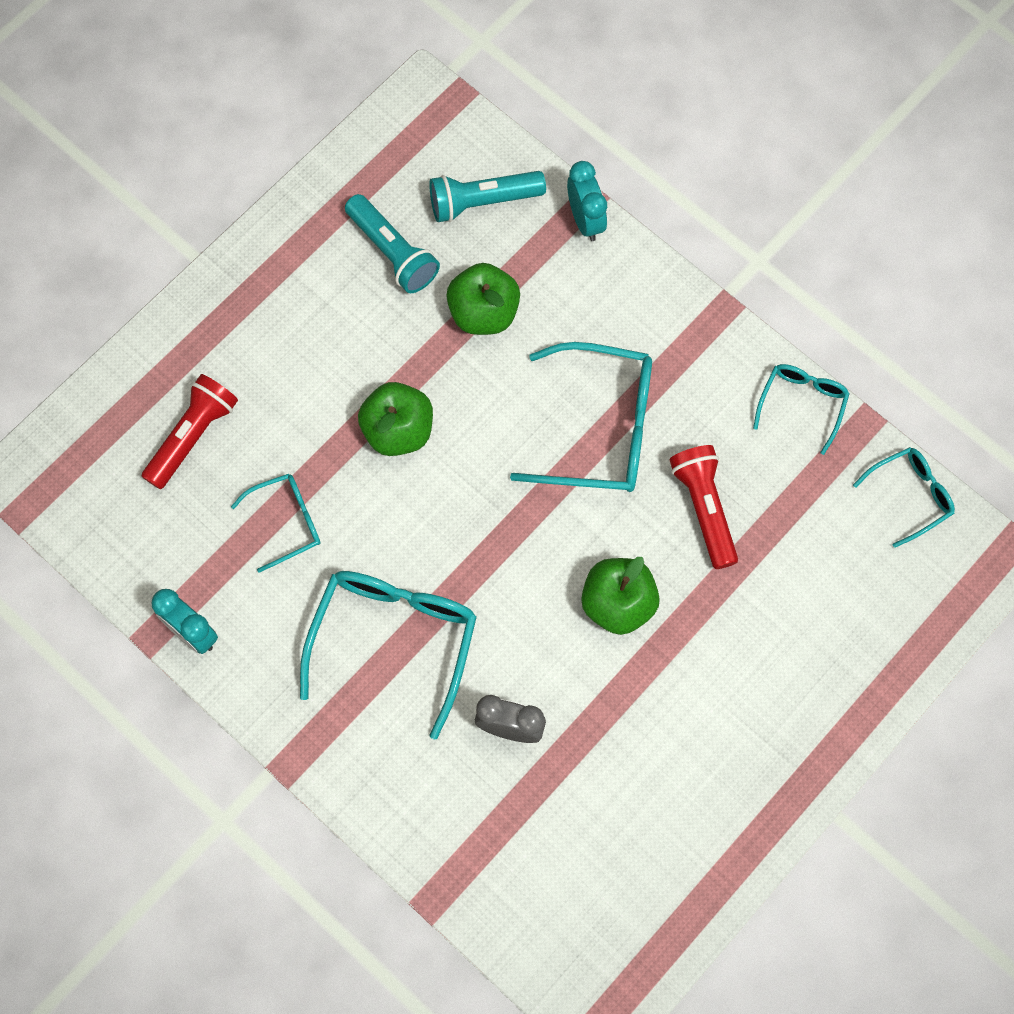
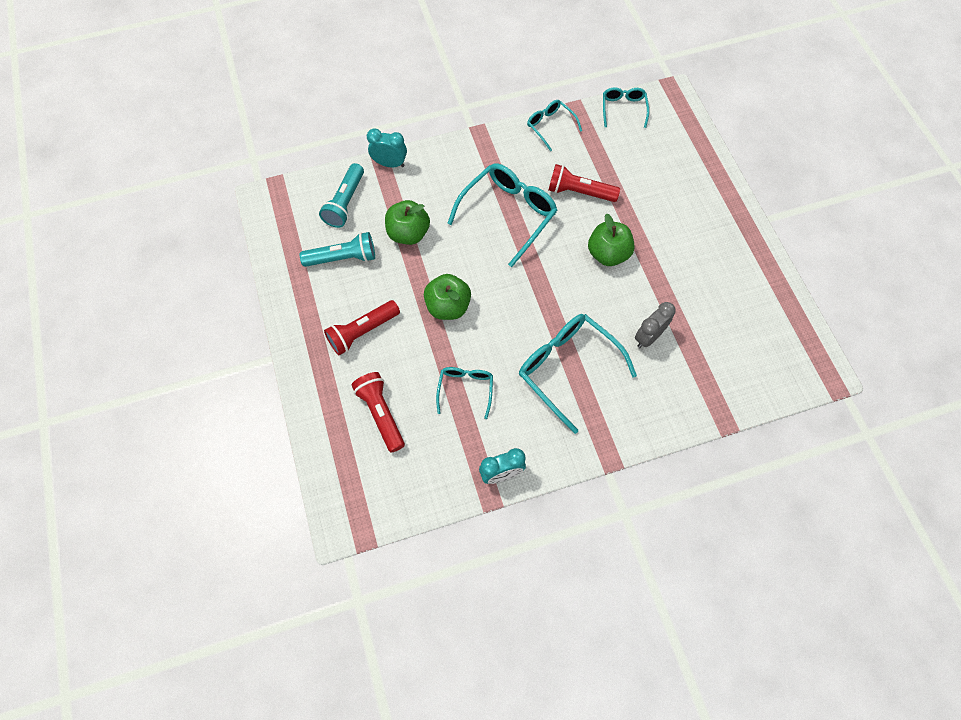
camera: 60 degrees left, 5 degrees down
(296, 344) = (362, 332): none -> red flashlight

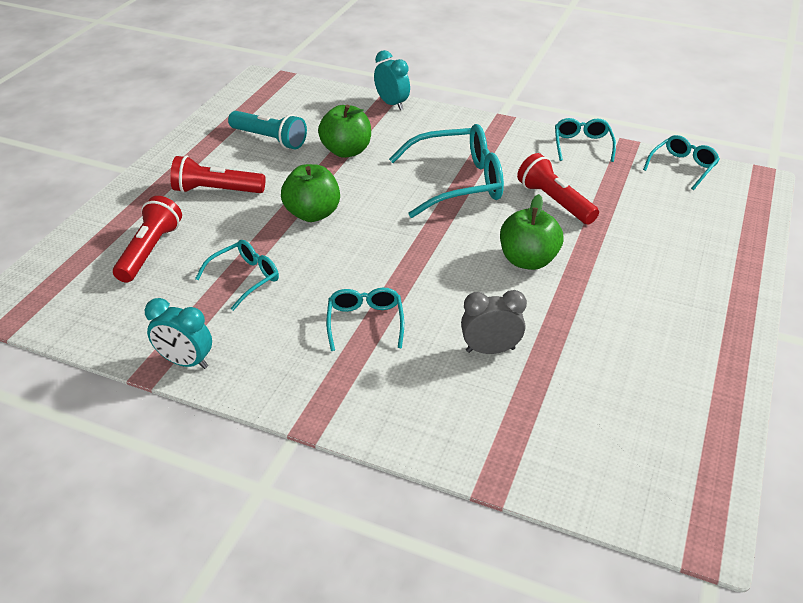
camera: 40 degrees right, 25 degrees down
(345, 202) = (321, 109): turquoise flashlight -> none
(567, 368) = (365, 322): turquoise glasses -> turquoise glasses, size x0.55

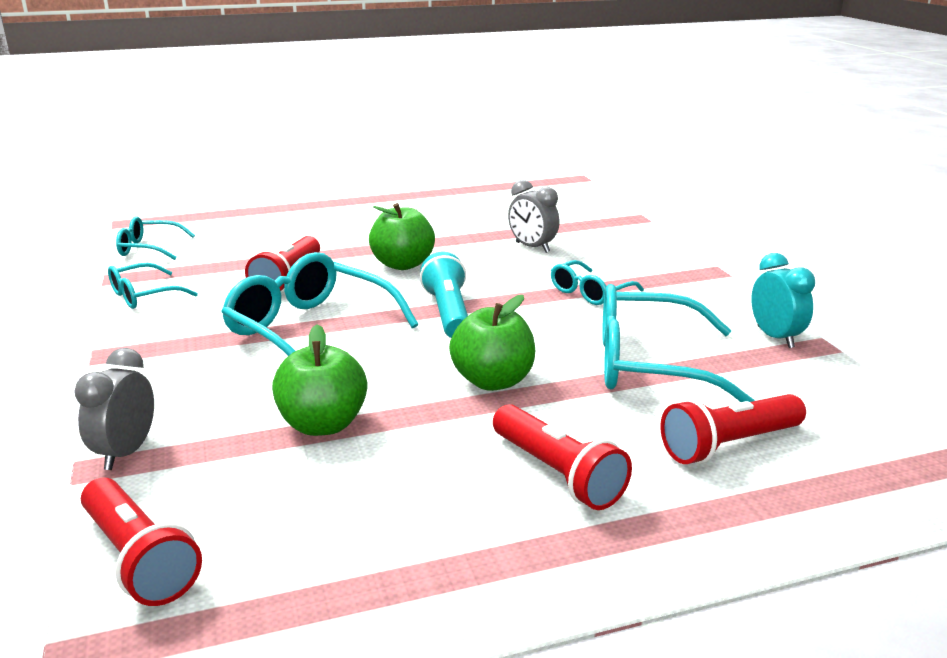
camera: 130 degrees left, 15 degrees down
(245, 278) = (648, 364): turquoise glasses -> turquoise glasses, size x1.83
(269, 139) = (368, 509): turquoise flashlight -> turquoise flashlight (448, 313)
(314, 92) = (139, 558): none -> red flashlight
(392, 104) = (126, 452): turquoise clock -> grey clock

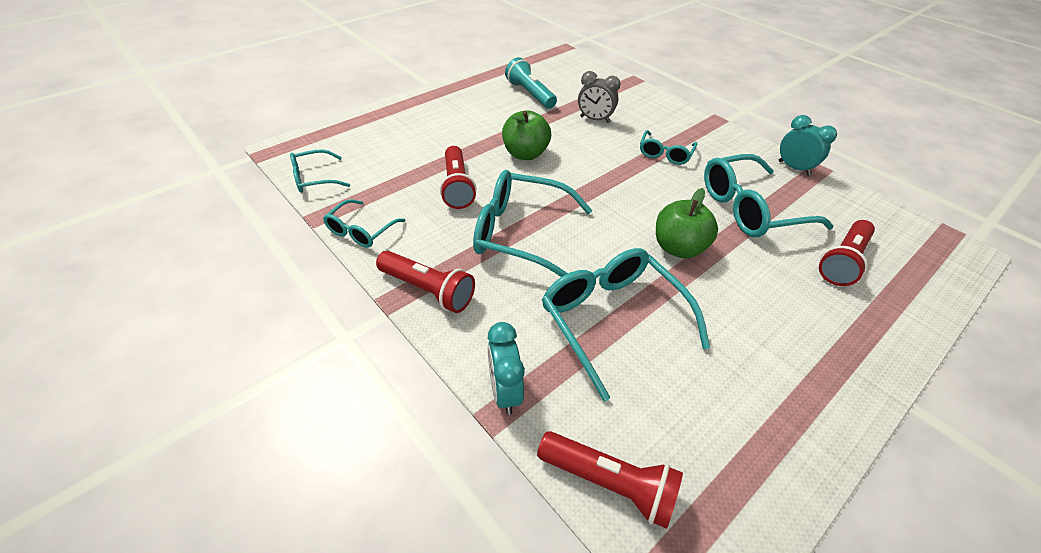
camera: 25 degrees left, 20 degrees up
(126, 452) = (504, 391): grey clock -> turquoise clock
(323, 424) = (612, 319): green apple -> turquoise glasses
(448, 313) = (597, 194): turquoise flashlight -> turquoise flashlight (530, 94)
(557, 473) = (780, 314): red flashlight -> red flashlight (428, 290)

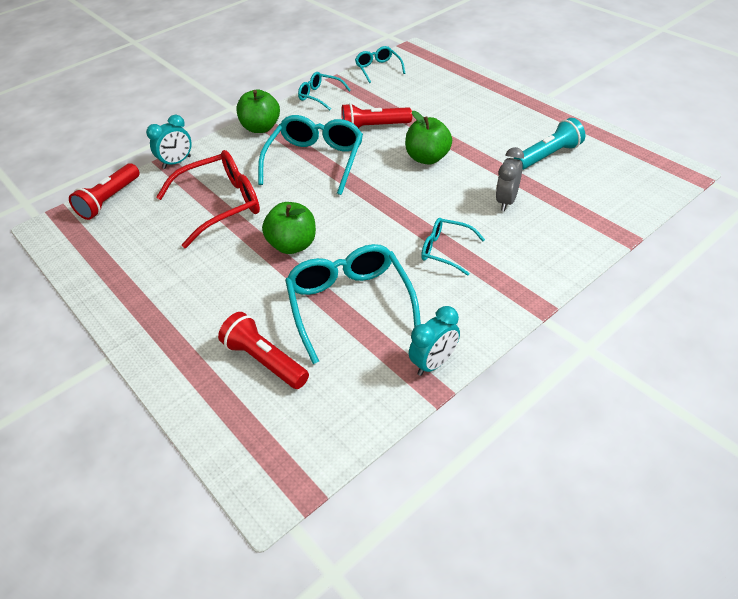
camera: 95 degrees right, 0 degrees up
(428, 290) = (261, 128): red flashlight -> green apple
(504, 391) = (177, 162): turquoise clock -> turquoise clock turned 150 degrees clockwise
(612, 319) = (221, 205): turquoise glasses -> red glasses

